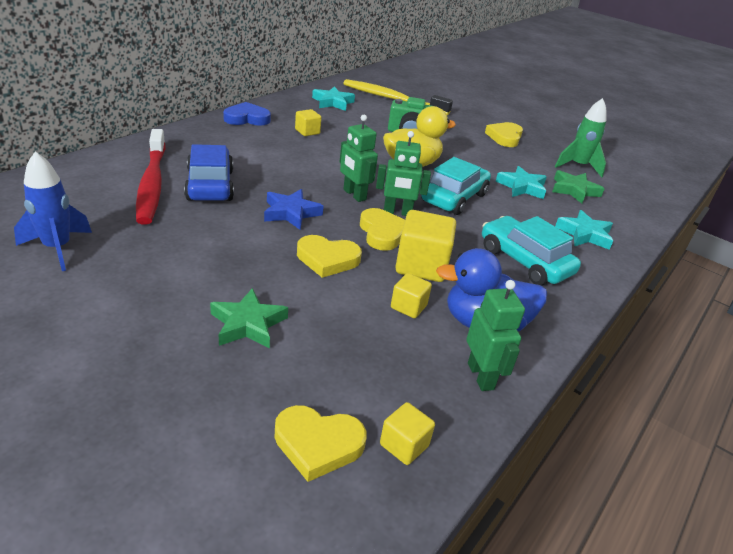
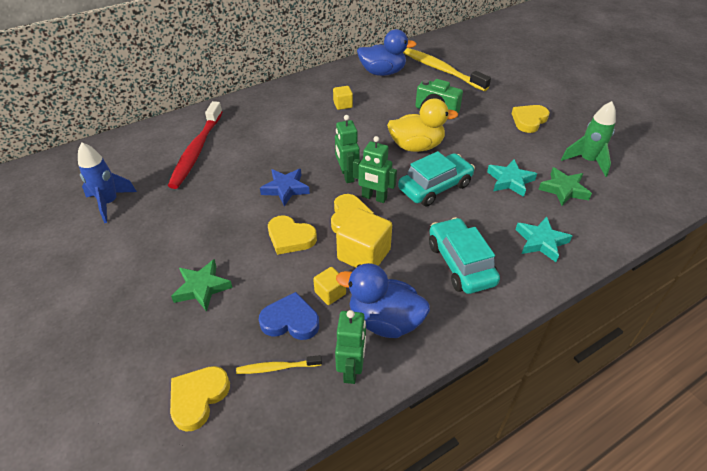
camera: 25 degrees right, 10 degrees up
(210, 185) = (237, 155): blue car -> none
(247, 118) = (299, 88): blue heart -> blue heart (290, 321)
(318, 444) = (198, 398): yellow heart -> yellow heart turned 90 degrees clockwise
(333, 102) = (382, 72): turquoise star -> blue duck
(396, 391) = (277, 367): none -> yellow toothbrush
(404, 445) = (257, 414): yellow cube -> none

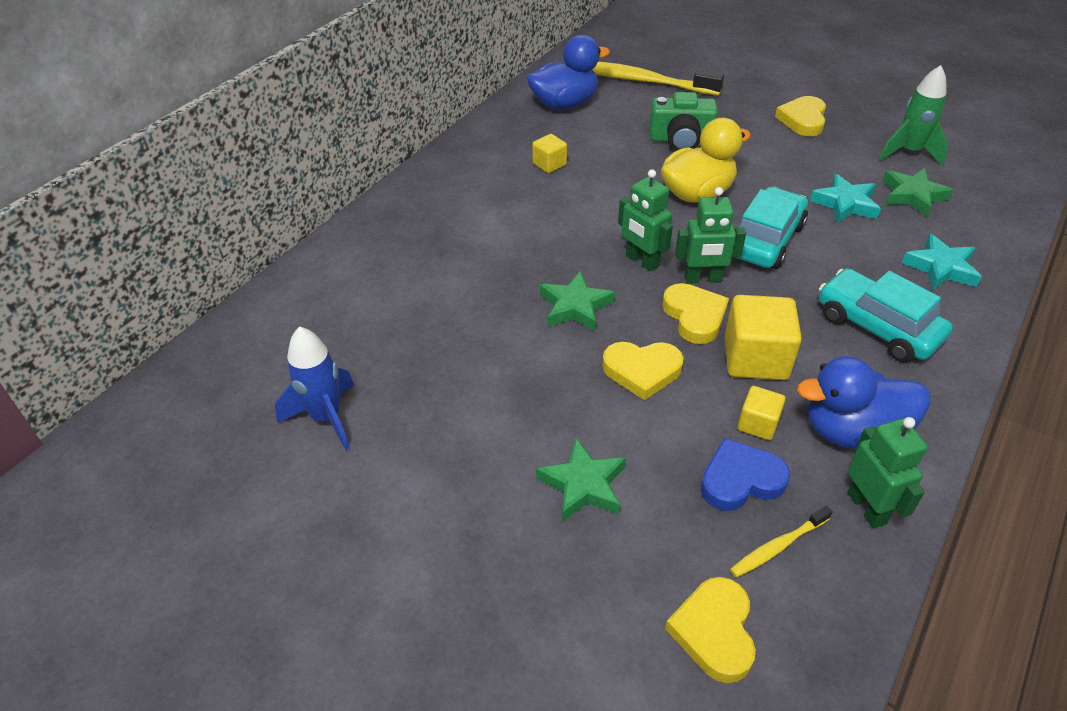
camera: 25 degrees left, 0 degrees up
(197, 150) = (393, 294): red toothbrush -> none
(285, 189) = (575, 306): blue star -> green star

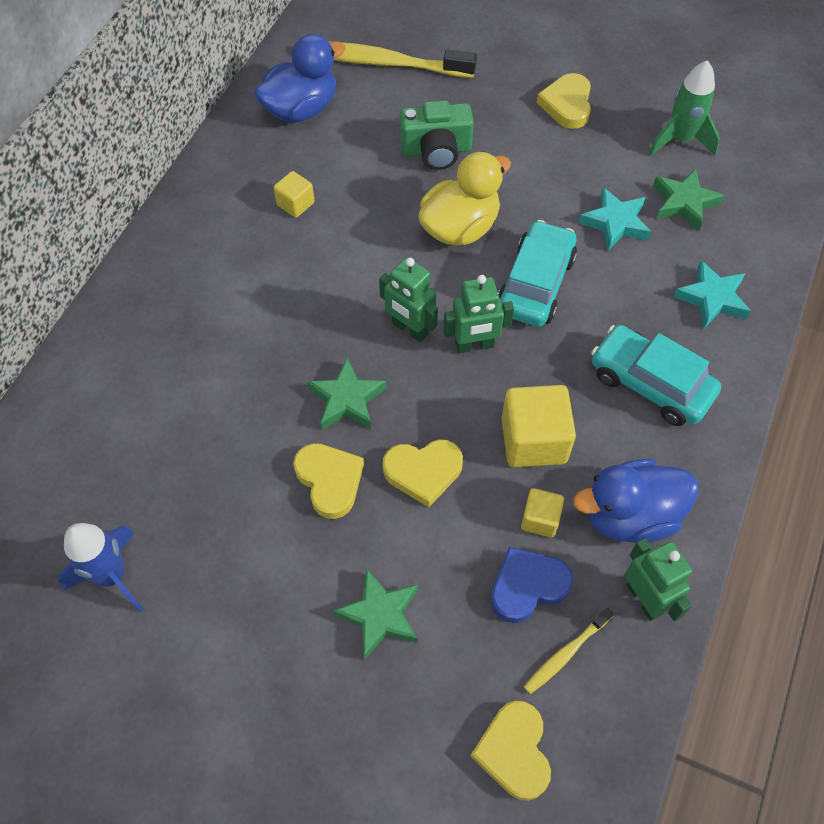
camera: 10 degrees left, 15 degrees up
(694, 316) = (470, 395): yellow heart -> yellow heart (329, 481)

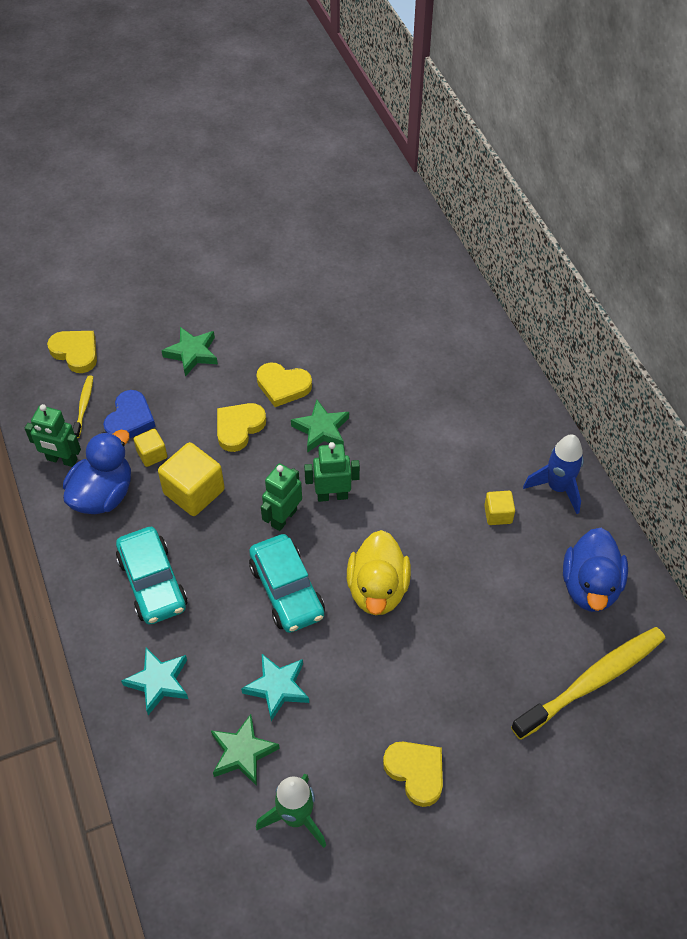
camera: 135 degrees right, 5 degrees down
(112, 576) = (335, 275): blue rocket -> blue rocket (557, 488)
(436, 150) = (461, 637): green camera -> none
(650, 384) = (153, 582): turquoise car -> turquoise car turned 75 degrees clockwise

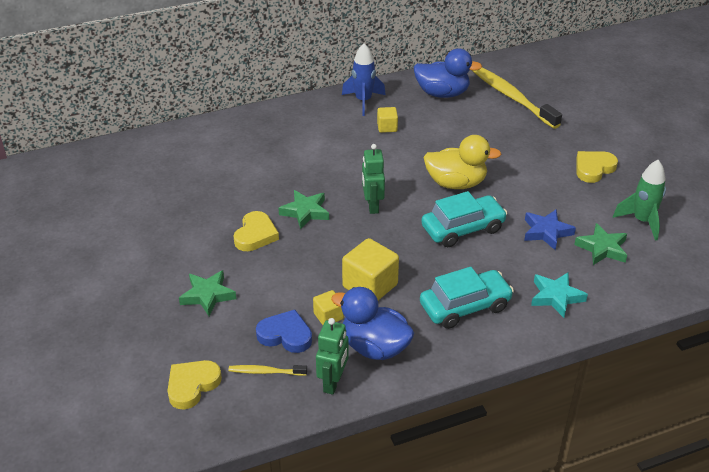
camera: 90 degrees left, 15 degrees down
(239, 428) = (300, 260): yellow heart -> none
(277, 687) = (546, 232): turquoise star -> blue star
(283, 518) = (395, 232): green robot -> none

